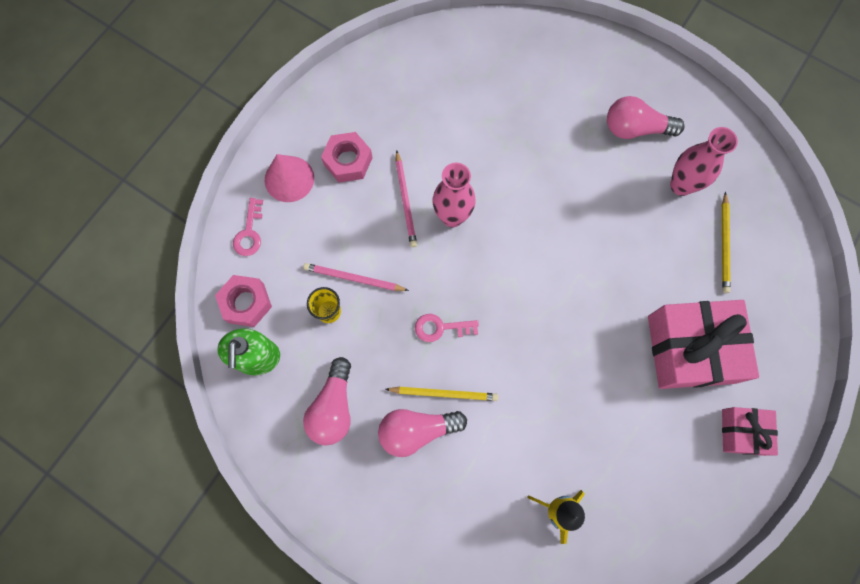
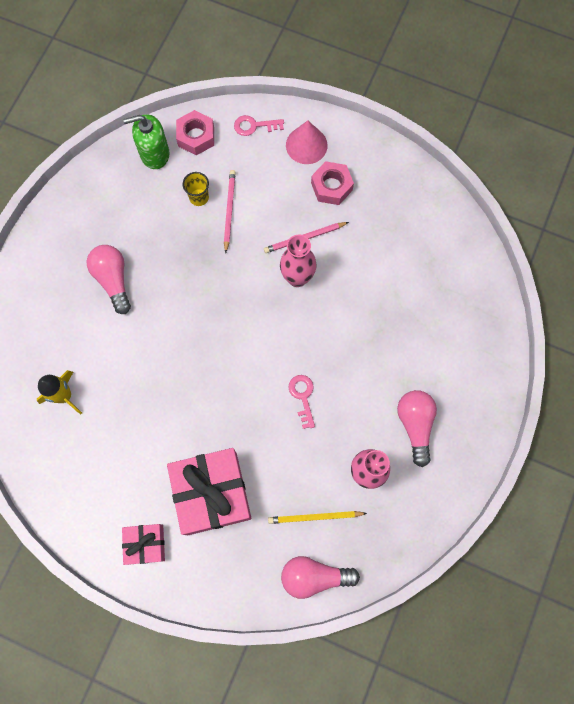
camera: 80 degrees right, 0 degrees up
(333, 407) = (123, 216): pink light bulb -> pink light bulb (314, 576)
(441, 328) = (198, 284): pink key -> pink key (303, 397)
(444, 393) = (145, 295): yellow pencil -> none

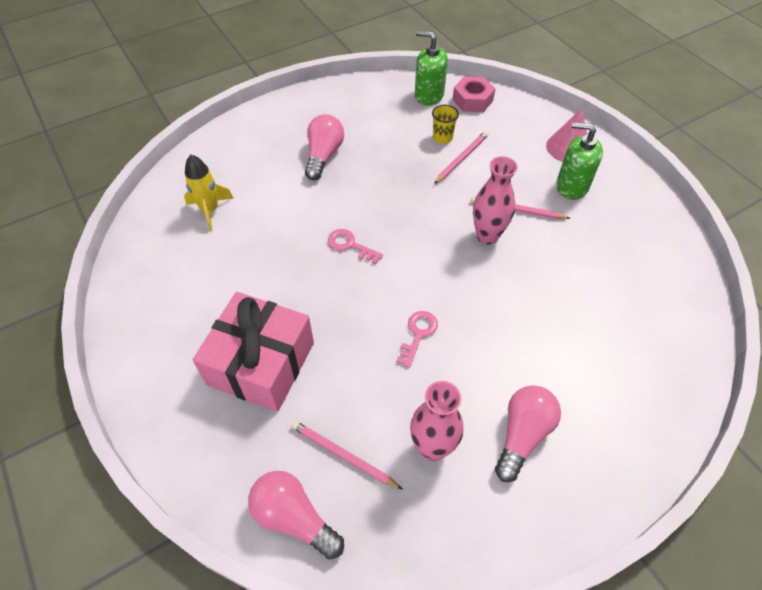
camera: 35 degrees right, 20 degrees down
(145, 544) = (163, 367): pink gift -> none
(254, 126) = (529, 115): pink key -> pink key (350, 245)
(315, 517) = (343, 455): yellow pencil -> pink pencil
(331, 186) = (571, 186): pink nut -> green soap dispenser

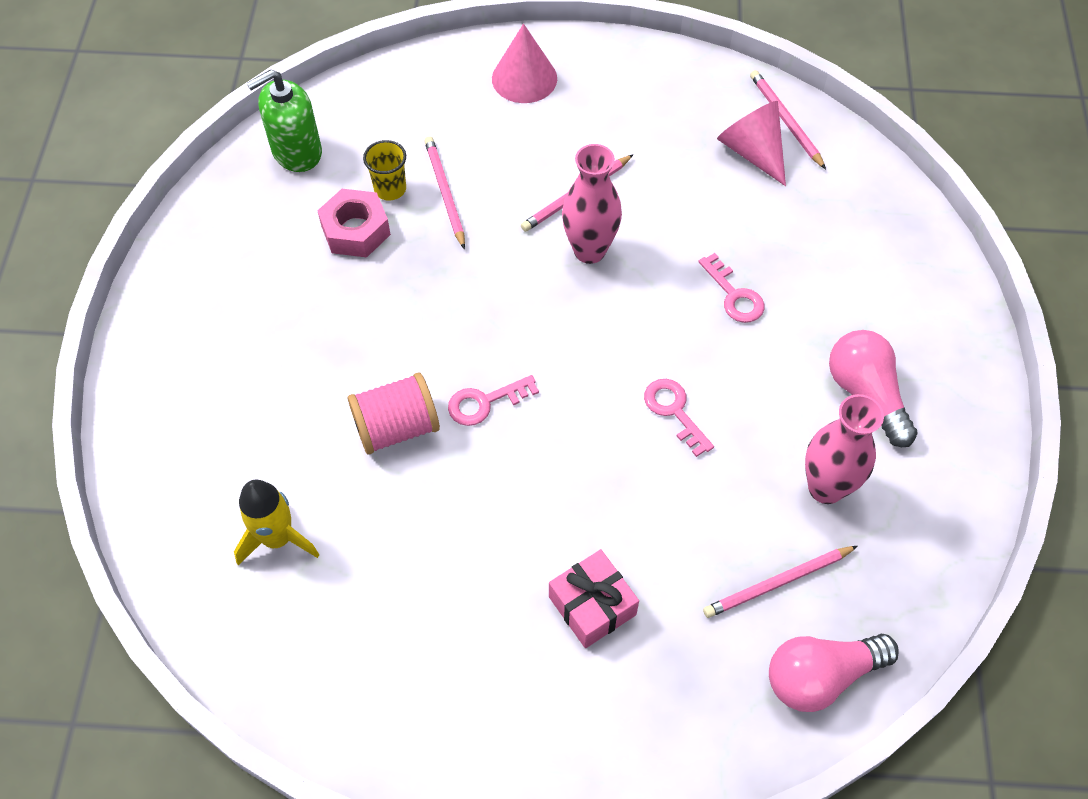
camera: 55 degrees left, 5 degrees up
(261, 363) = (592, 605): pink gift -> pink gift, size x0.53
(306, 219) = (397, 427): none -> pink spool
(323, 155) = (297, 341): pink light bulb -> none
(472, 100) = (352, 112): pink nut -> pink nut (355, 230)
(526, 320) = (734, 295): none -> pink key
(571, 186) = (585, 119): green soap dispenser -> none
(638, 274) = (752, 152): none -> pink cone
(681, 278) = (785, 121): none -> pink pencil

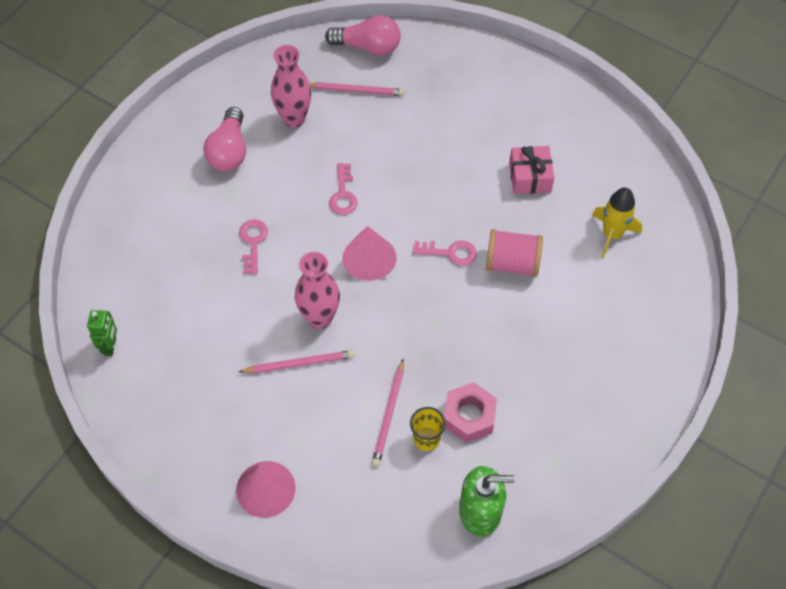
camera: 150 degrees left, 0 degrees up
(592, 605) = (457, 124): pink gift -> pink gift (530, 177)
(752, 152) = (154, 334): pink cone -> pink cone (369, 260)
(785, 121) = (110, 346): pink pencil -> green robot

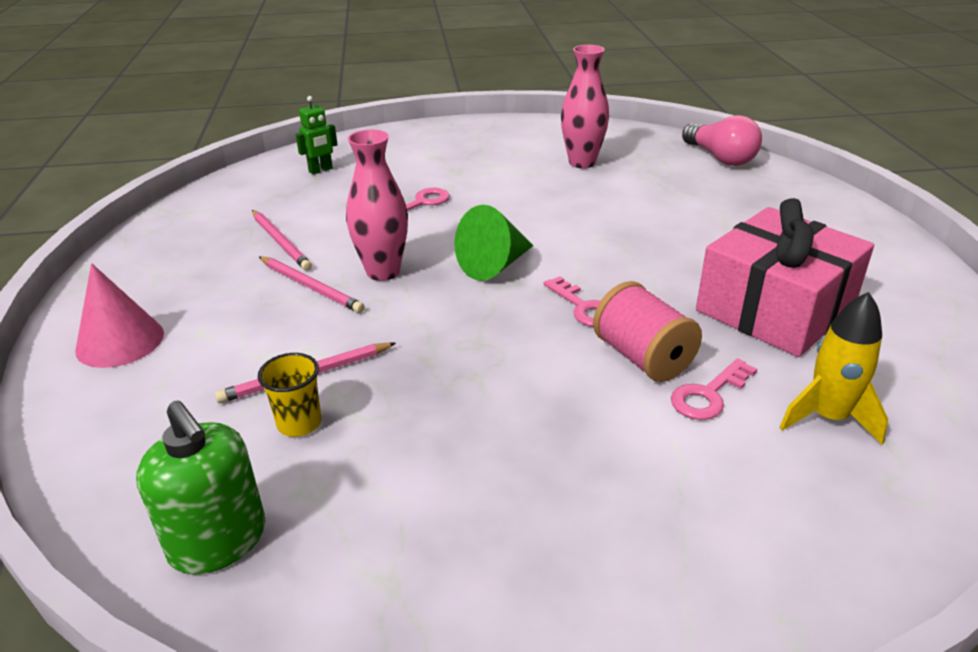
camera: 50 degrees right, 25 degrees down
(110, 346) = (222, 194): green robot -> green robot (321, 170)
(229, 151) = (498, 154): pink light bulb -> none
(343, 194) = (547, 218): pink key -> pink key (708, 395)
(356, 90) = (666, 173): pink pencil -> pink pencil (280, 242)
(369, 260) = (495, 265): pink cone -> green cone
(469, 416) = (373, 442): pink nut -> none
(530, 177) = (775, 309): pink gift -> pink gift, size x1.88

